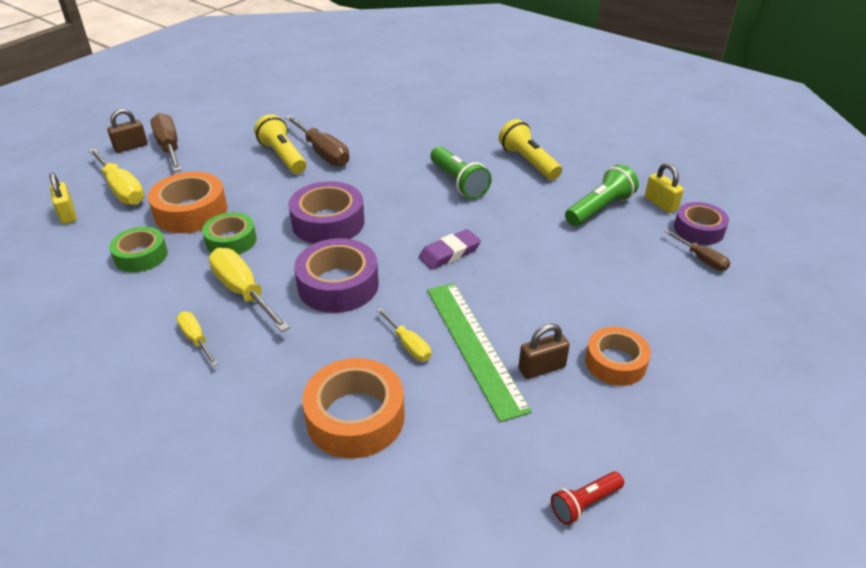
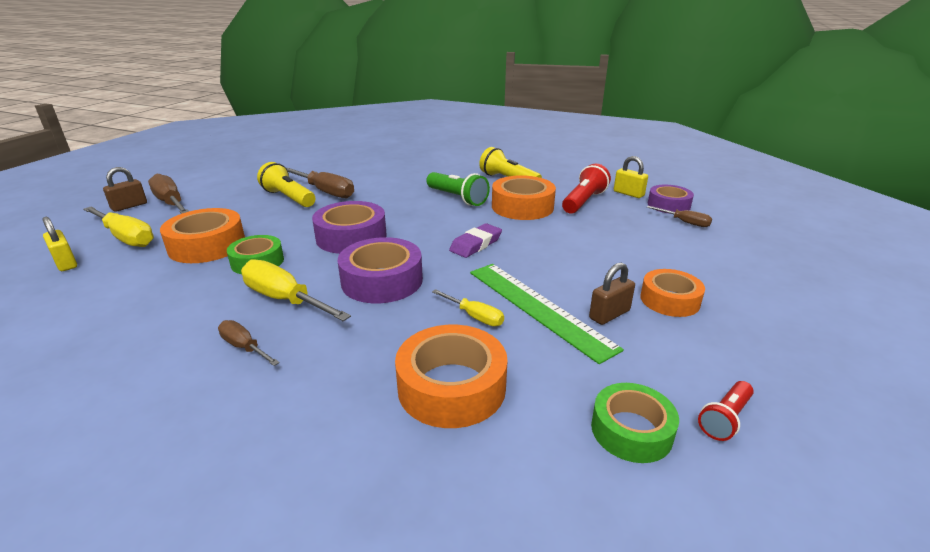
camera: 15 degrees left, 10 degrees down
(141, 256) = (160, 286): green tape -> green tape (631, 430)
(196, 339) = (244, 347): yellow screwdriver -> brown screwdriver
(524, 206) = (522, 207): none -> orange tape
(599, 209) = (583, 201): green flashlight -> red flashlight

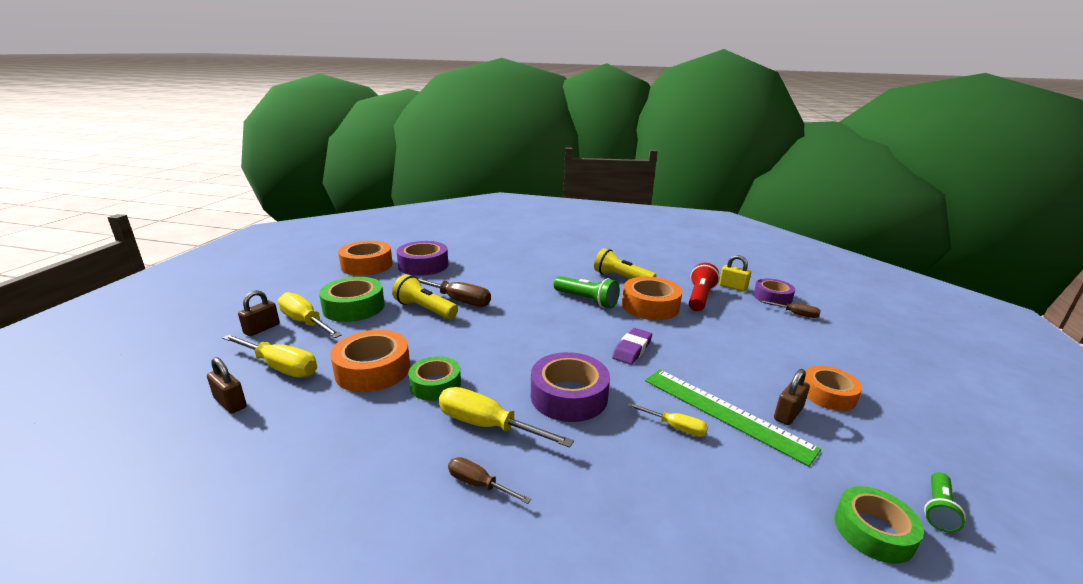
camera: 10 degrees left, 5 degrees down
(66, 263) = (230, 403): yellow padlock -> brown padlock
(171, 203) = (305, 322): brown screwdriver -> yellow screwdriver
(223, 193) = (354, 307): none -> green tape
(351, 237) = (512, 349): purple tape -> purple tape (423, 265)
(451, 387) = (698, 505): orange tape -> orange tape (367, 265)
(725, 419) = (938, 509): red flashlight -> green flashlight

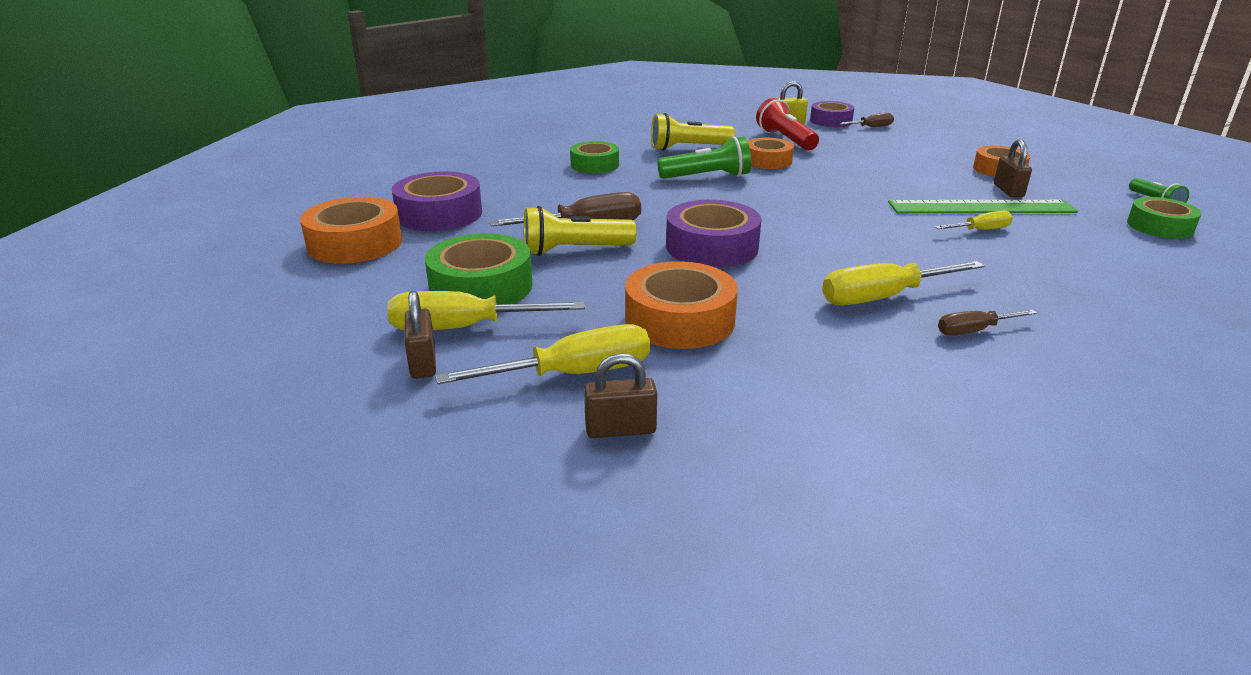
camera: 45 degrees left, 5 degrees up
(435, 385) = (768, 297): green tape -> green tape (595, 165)
(569, 396) = (879, 248): purple tape -> purple tape (712, 247)
(632, 349) = (836, 197): purple eraser -> none
(650, 306) = (767, 161): orange tape -> orange tape, size x0.66

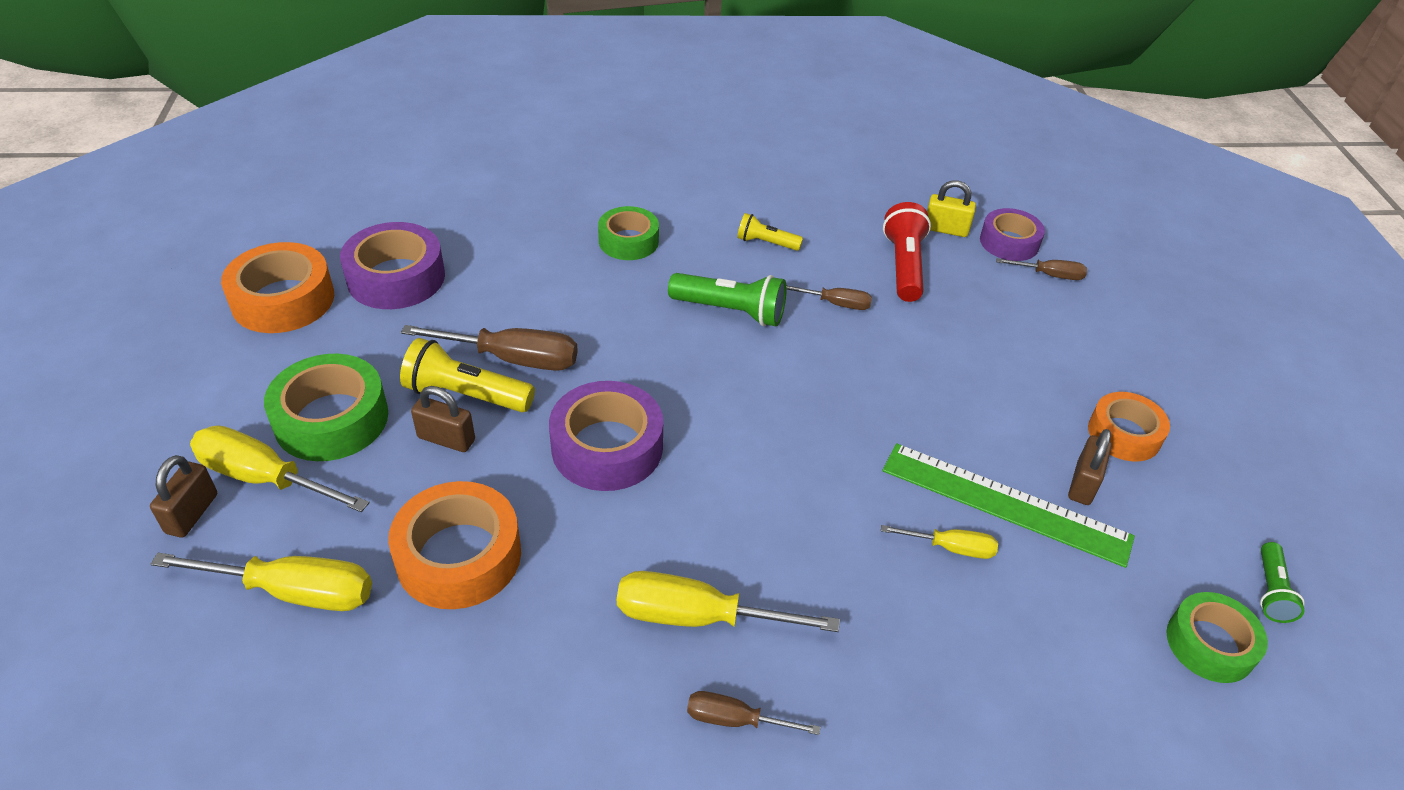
camera: 25 degrees right, 15 degrees up
(620, 429) = (263, 689): brown padlock -> brown padlock (446, 439)
(688, 148) = (766, 243): yellow flashlight -> yellow flashlight, size x0.60
(767, 161) = (835, 304): orange tape -> brown screwdriver

